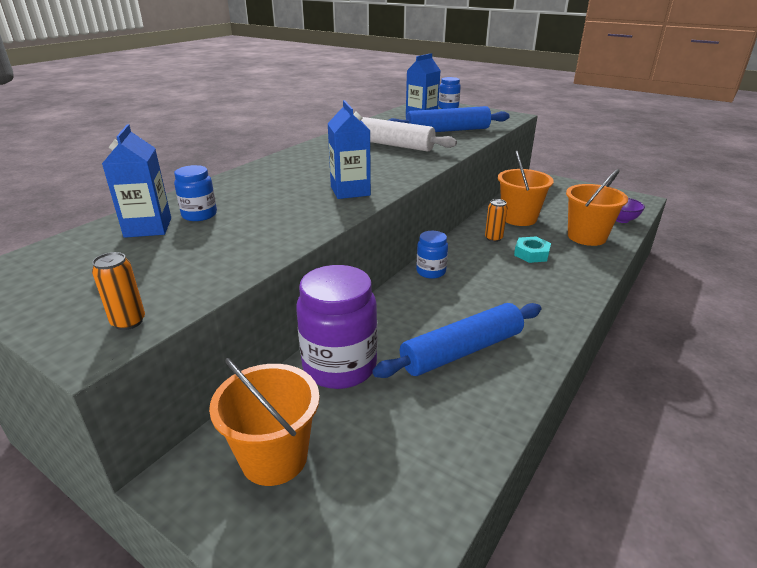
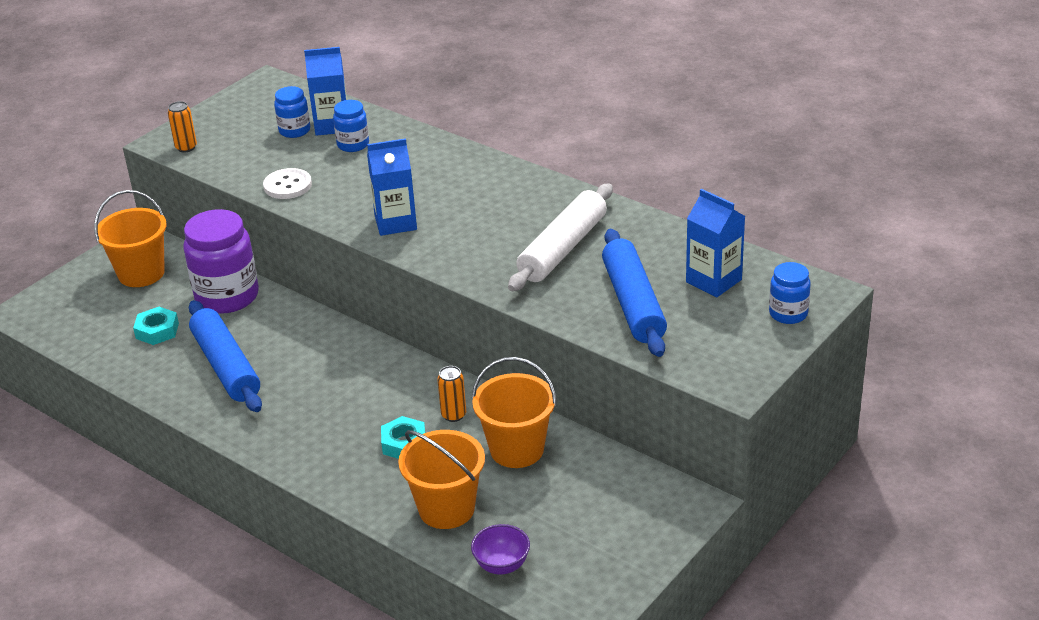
camera: 95 degrees right, 5 degrees up
(268, 241) = (287, 185): none -> white button
(405, 416) = (157, 331): none -> turquoise nut
(431, 272) = (375, 355): blue jar -> blue jar (294, 131)

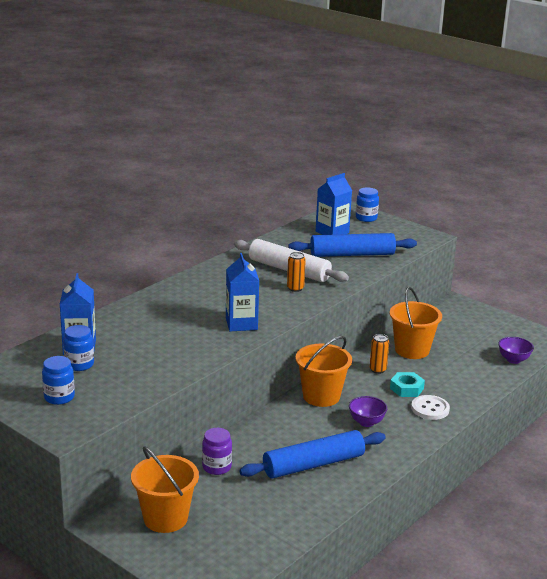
camera: 90 degrees left, 10 degrees down
(157, 331) = (258, 503): turquoise nut -> none
(186, 147) = (81, 419): orange can -> orange can (295, 288)
(227, 297) = (216, 467): purple jar -> purple jar, size x0.52
(287, 185) = (171, 367): white button -> white button (430, 409)
(317, 407) = (366, 422): none -> purple bowl
(353, 145) = (117, 338): blue jar -> blue jar (59, 397)
(446, 509) = (468, 375): orange bucket -> orange bucket (321, 396)

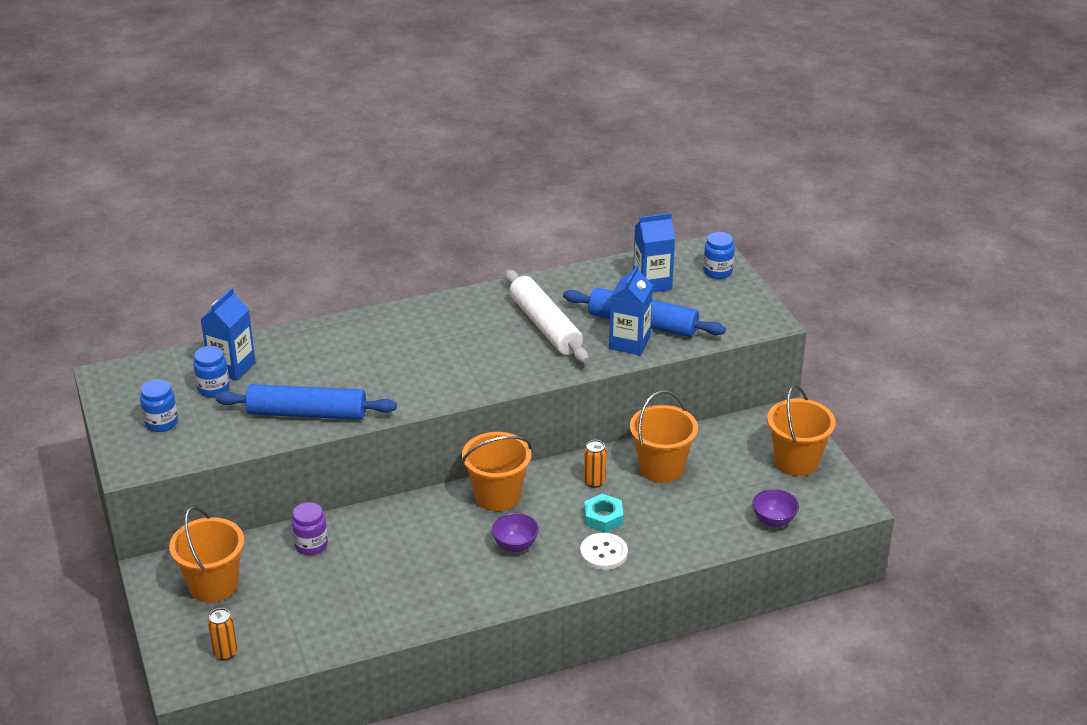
camera: 30 degrees right, 10 degrees up
(241, 324) = (420, 386): blue carton -> blue carton (629, 343)
(295, 288) = (526, 354): orange can -> orange can (225, 653)
(313, 464) = (410, 577): blue rolling pin -> blue rolling pin (307, 413)
(489, 324) = (796, 461): none -> orange bucket

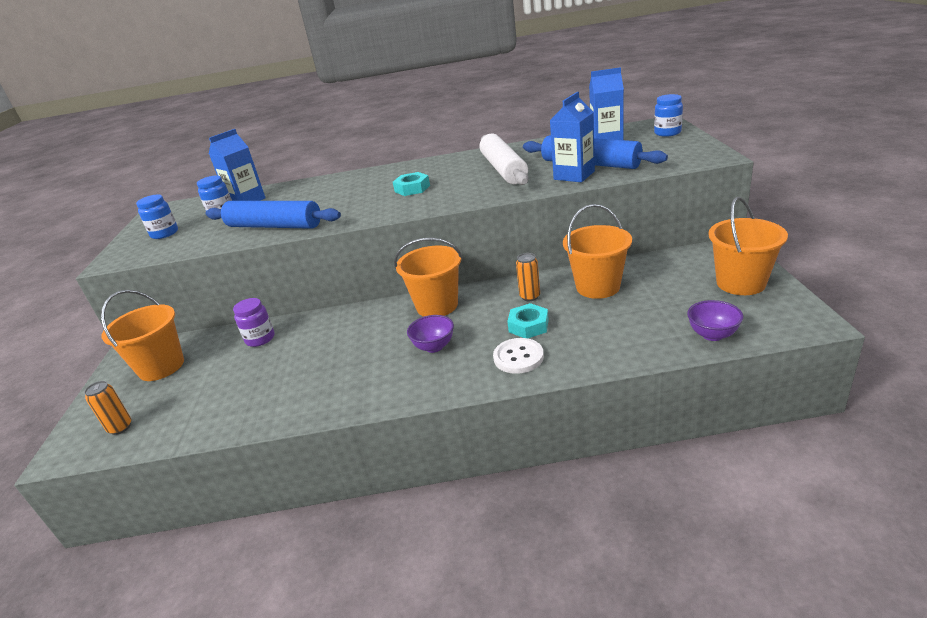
camera: 20 degrees right, 5 degrees down
(447, 355) = (412, 188): none -> turquoise nut

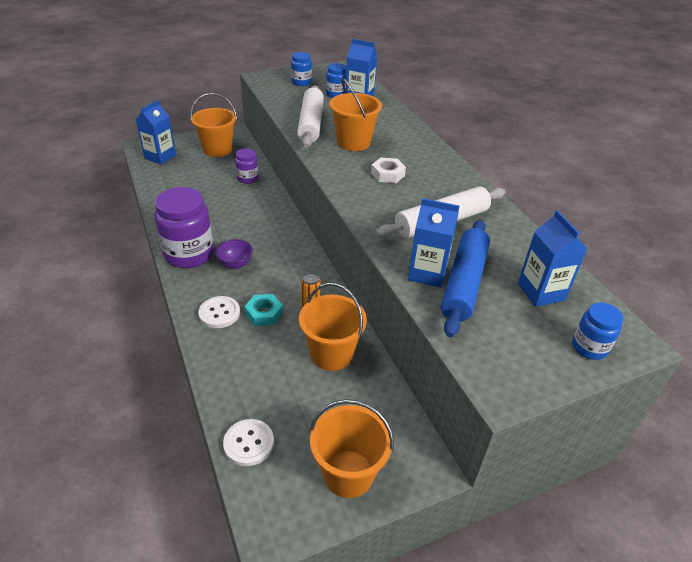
camera: 65 degrees right, 10 degrees up
(120, 427) = (160, 157): orange can -> blue carton
(274, 226) = (311, 124): blue rolling pin -> white rolling pin
(394, 386) = (189, 254): none -> purple jar
(412, 188) = (388, 174): turquoise nut -> white nut
(437, 306) = (293, 254): orange bucket -> orange bucket (353, 142)
(712, 335) = (249, 443): purple bowl -> white button

